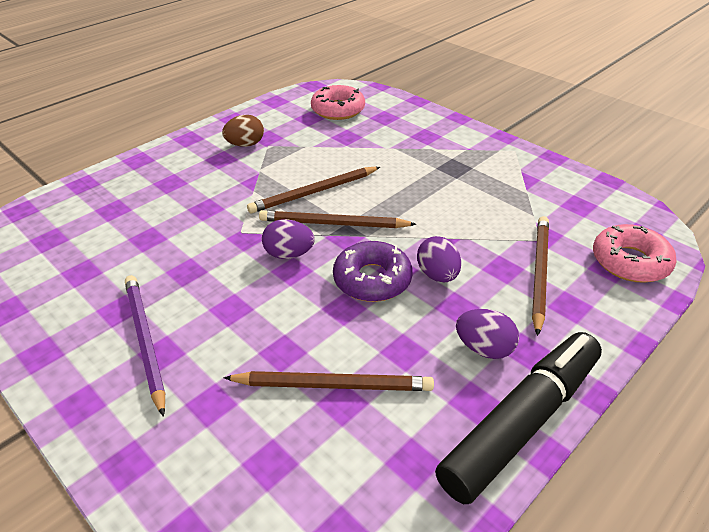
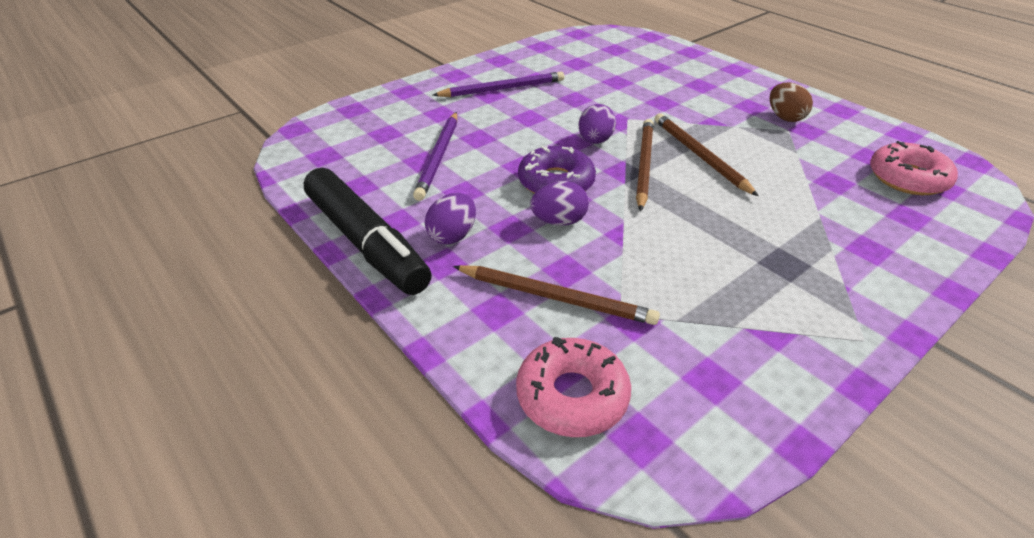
camera: 95 degrees right, 0 degrees up
(333, 385) = (439, 157): brown pencil -> purple pencil

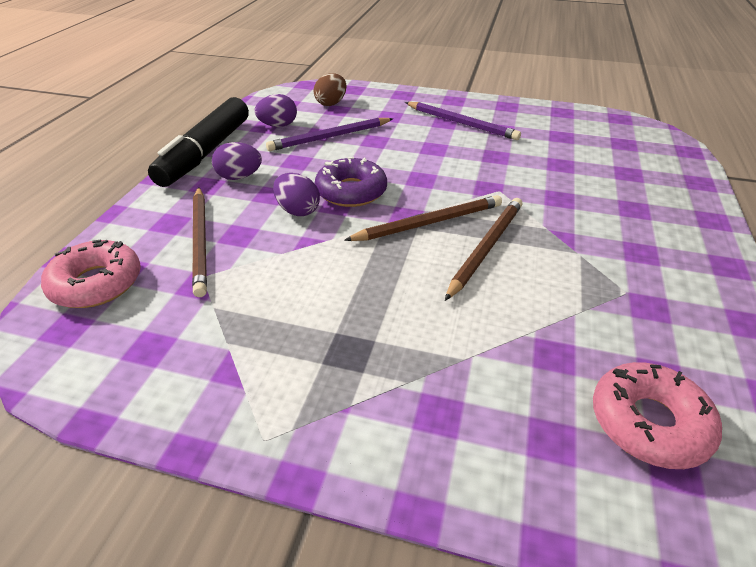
camera: 55 degrees right, 0 degrees up
(595, 141) = (437, 187): purple egg -> purple egg (278, 125)
(784, 117) = (652, 282): brown egg -> brown egg (331, 103)

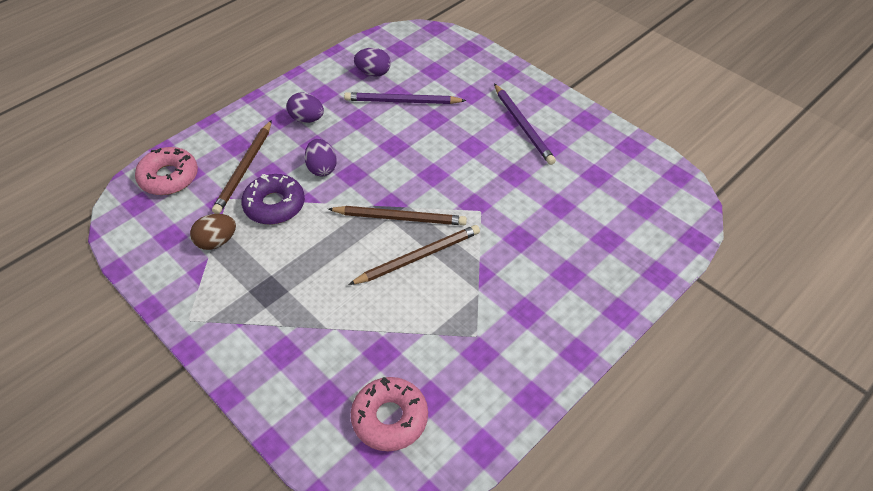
camera: 30 degrees right, 10 degrees up
(205, 152) = (301, 84): black marker -> none
(331, 103) = (435, 60): brown egg -> brown egg (217, 241)
(351, 191) = (371, 165): purple donut -> purple donut (274, 205)

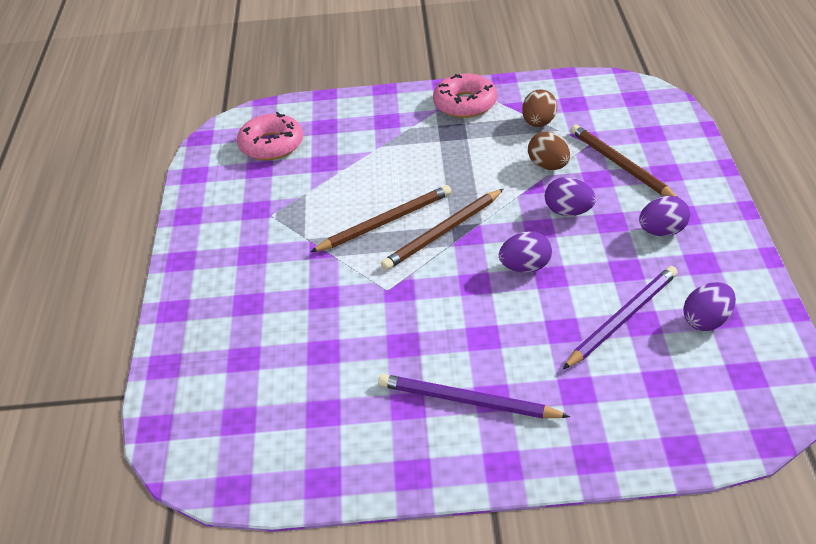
camera: 135 degrees right, 10 degrees down
(169, 177) = (655, 121): pink donut -> pink donut (465, 104)
(274, 205) = (548, 166): purple donut -> brown egg
(397, 159) = (525, 267): none -> purple egg
(418, 257) = (385, 222): brown pencil -> brown pencil turned 135 degrees counterclockwise

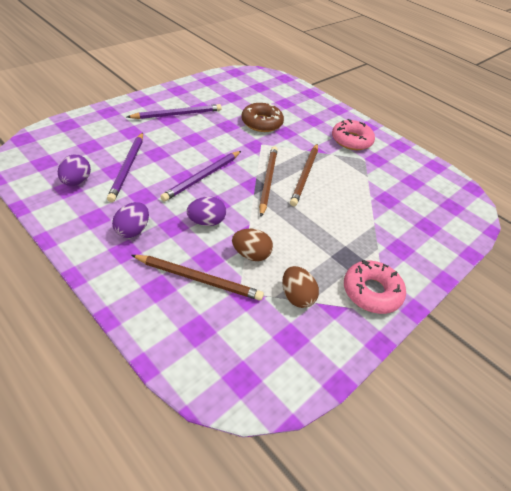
camera: 130 degrees right, 5 degrees up
(271, 145) = (432, 199): pink donut -> pink donut (351, 140)
(340, 328) = (261, 123): none -> brown donut
(525, 267) = (202, 177): purple egg -> purple pencil

